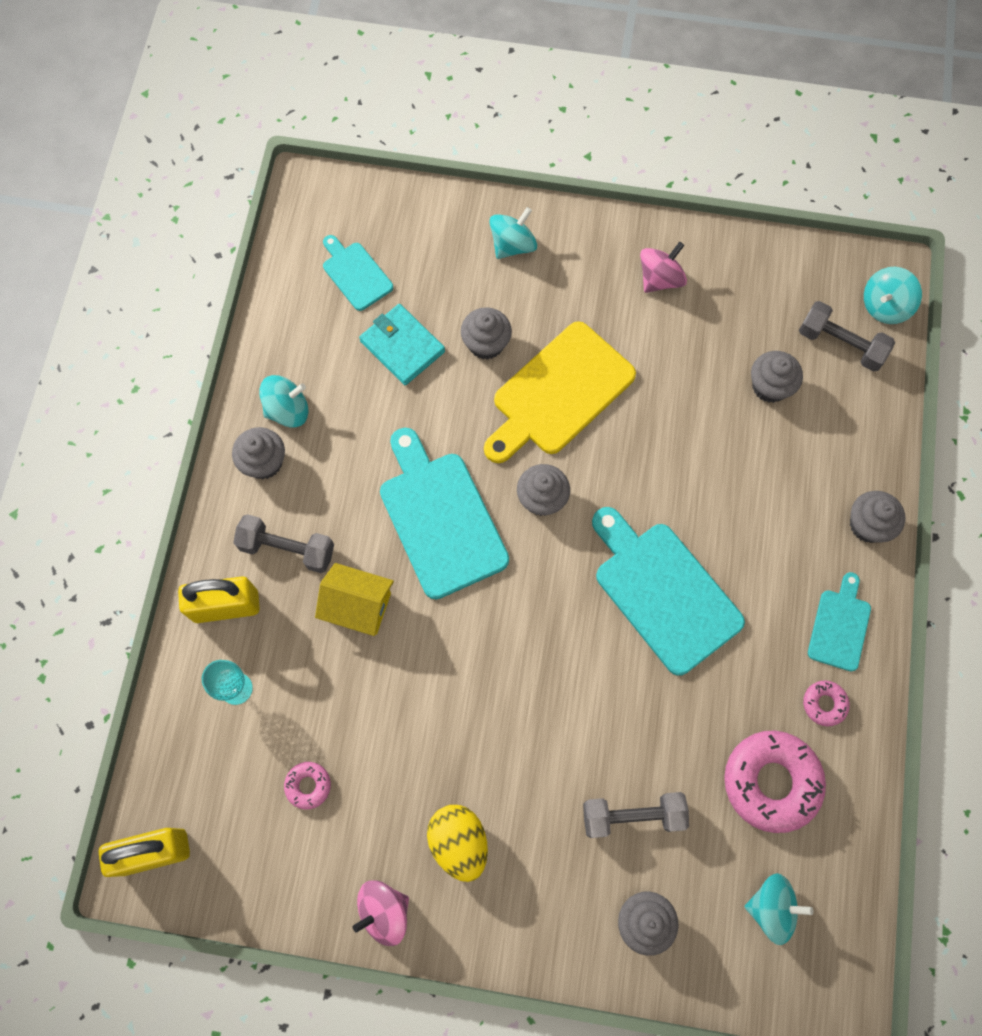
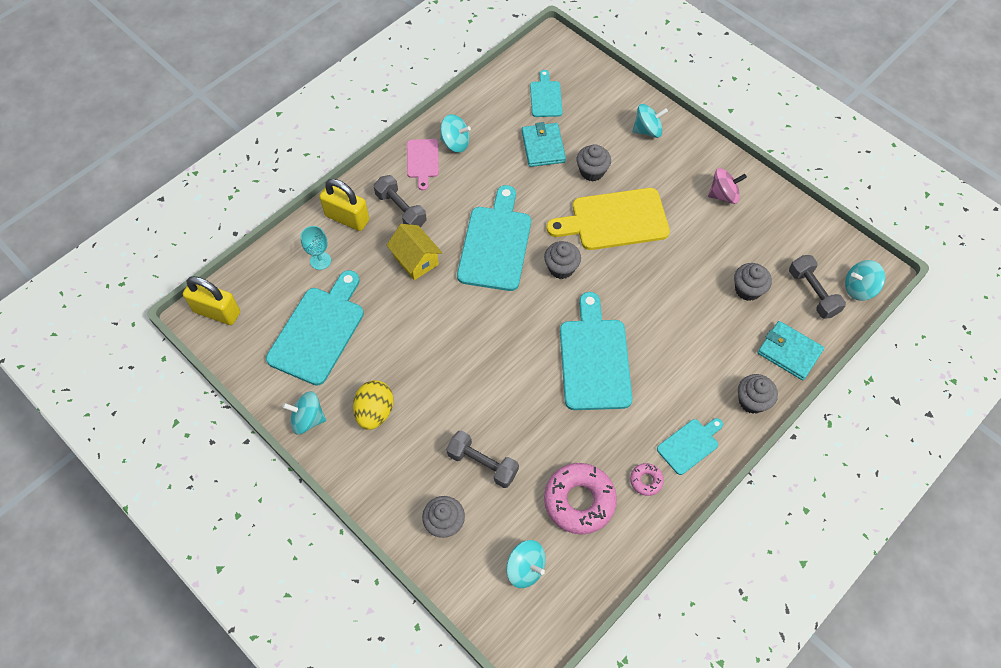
camera: 35 degrees right, 10 degrees down
(264, 462) = (422, 161): grey cupcake -> pink cutting board
(308, 785) = (319, 331): pink donut -> turquoise cutting board
(384, 911) = (308, 419): pink spinning top -> turquoise spinning top
(865, 436) = (789, 352): none -> turquoise wallet

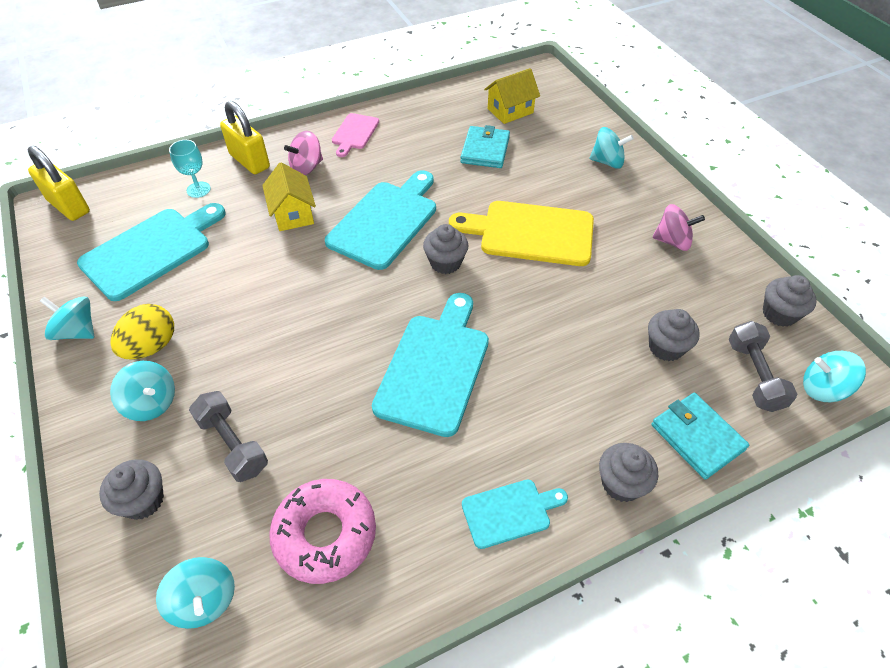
camera: 20 degrees right, 10 degrees down
(401, 210) = (307, 167): grey dumbbell -> pink spinning top
(455, 143) = (396, 126): turquoise spinning top -> turquoise spinning top (151, 403)
(546, 97) = (510, 111): turquoise cutting board -> yellow house
(592, 171) = (527, 183): grey cupcake -> grey cupcake (779, 314)
(646, 480) = (427, 539): pink donut -> none

